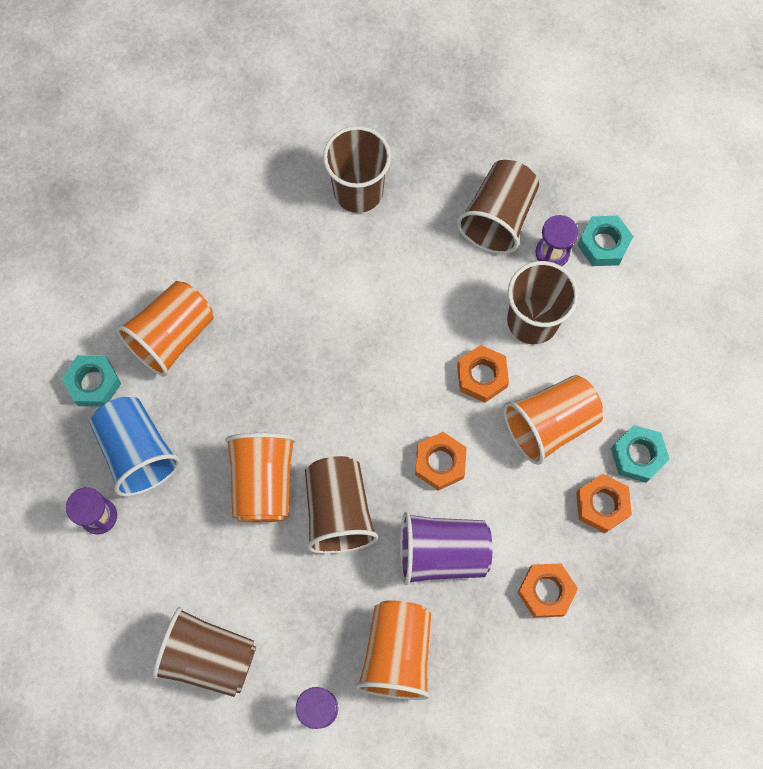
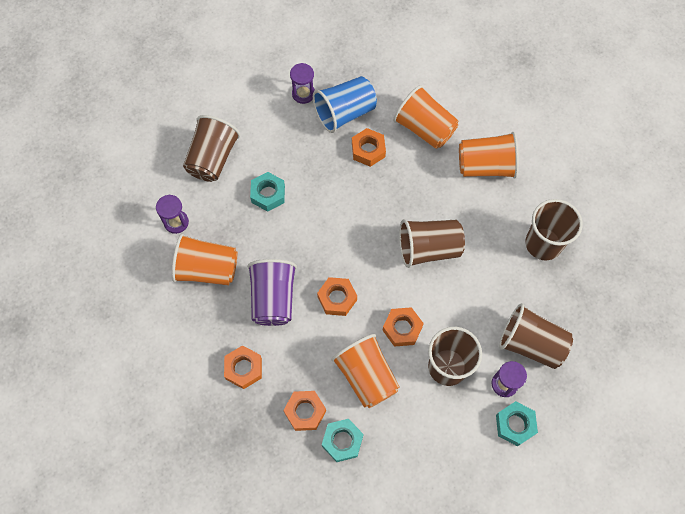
camera: 90 degrees right, 5 degrees down
(94, 383) = (390, 86): turquoise nut -> turquoise nut (268, 194)
(204, 418) = (368, 150): none -> orange nut
(263, 482) = (324, 186): orange cup -> orange cup (485, 166)
(338, 511) = (304, 232): brown cup -> brown cup (428, 249)

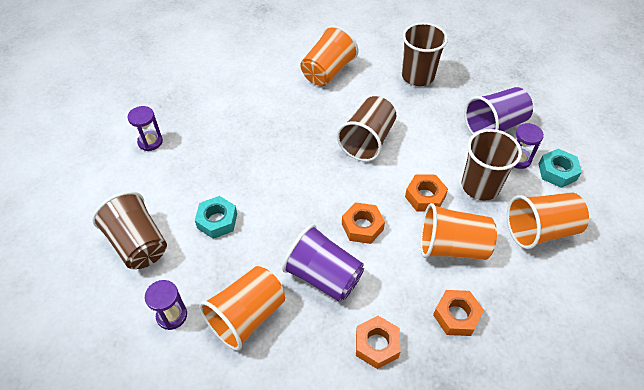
camera: 55 degrees left, 15 degrees down
(342, 441) = (504, 301): turquoise nut -> none
(345, 113) = (197, 125): blue cup -> none
(368, 150) = (246, 129): orange nut -> none
(424, 129) = (263, 87): orange cup -> orange cup (540, 230)
(530, 344) = (494, 126): brown cup -> purple cup

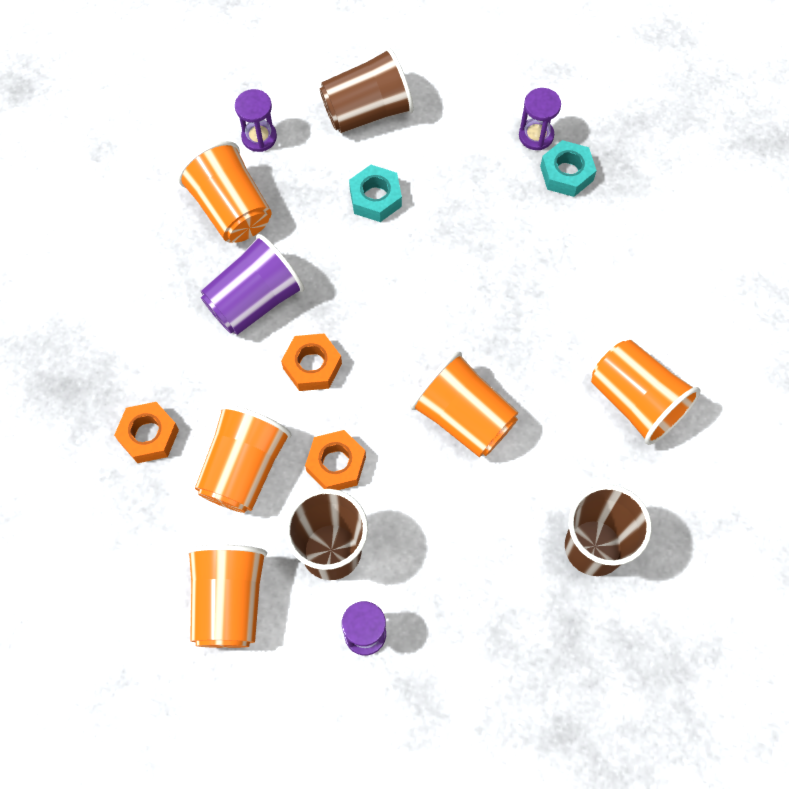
camera: 105 degrees right, 15 degrees up
(367, 141) = (464, 418): brown cup -> orange cup
(377, 345) = (147, 334): orange nut -> none
(494, 126) = (444, 628): purple cup -> none
(557, 172) = (323, 685): turquoise nut -> turquoise nut (566, 173)

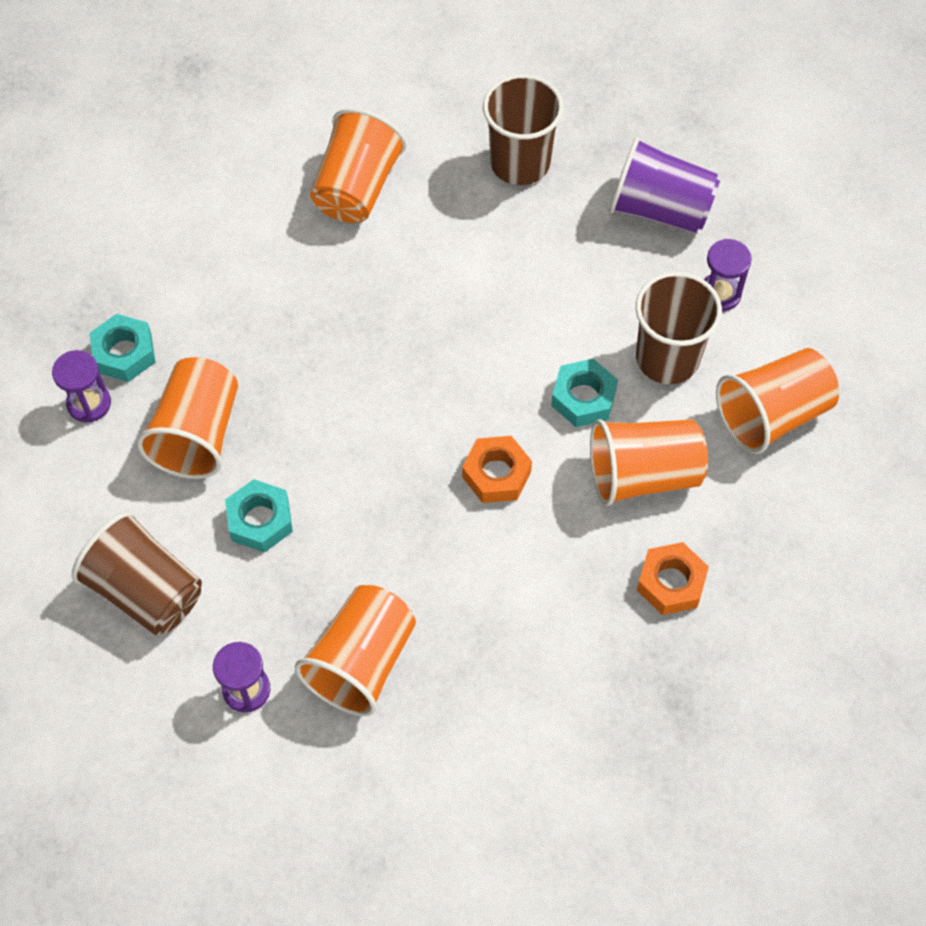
camera: 120 degrees left, 5 degrees down
(254, 301) = (459, 571): purple cup -> purple cup (660, 209)
(336, 464) = (583, 398): orange nut -> turquoise nut
(464, 418) = (464, 315): orange cup -> orange cup (197, 434)

